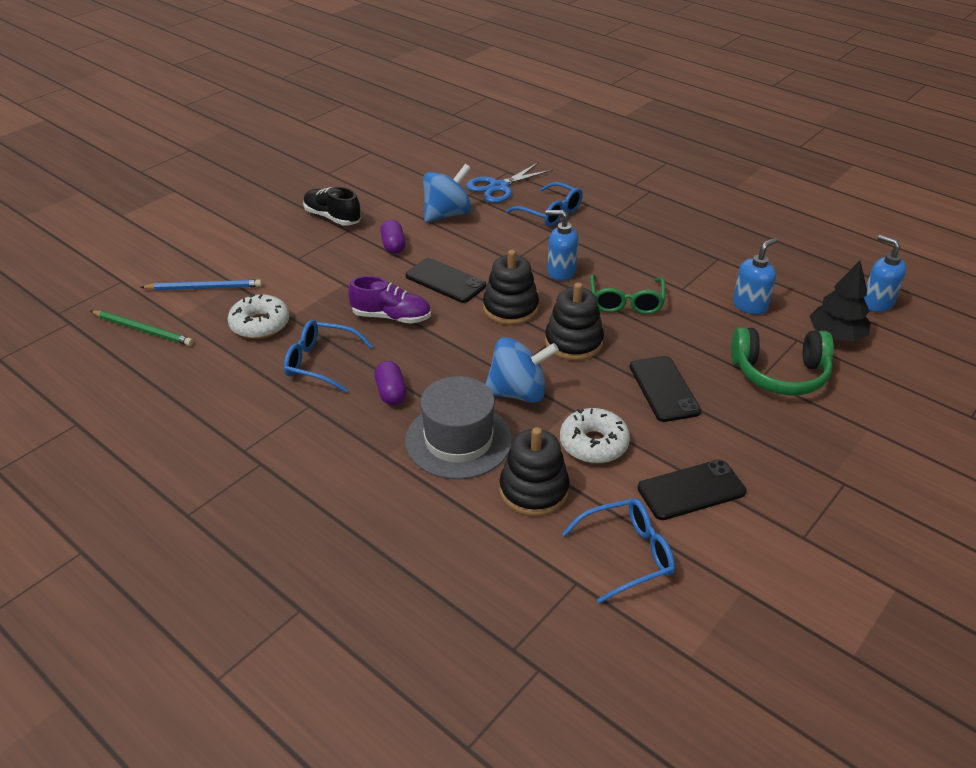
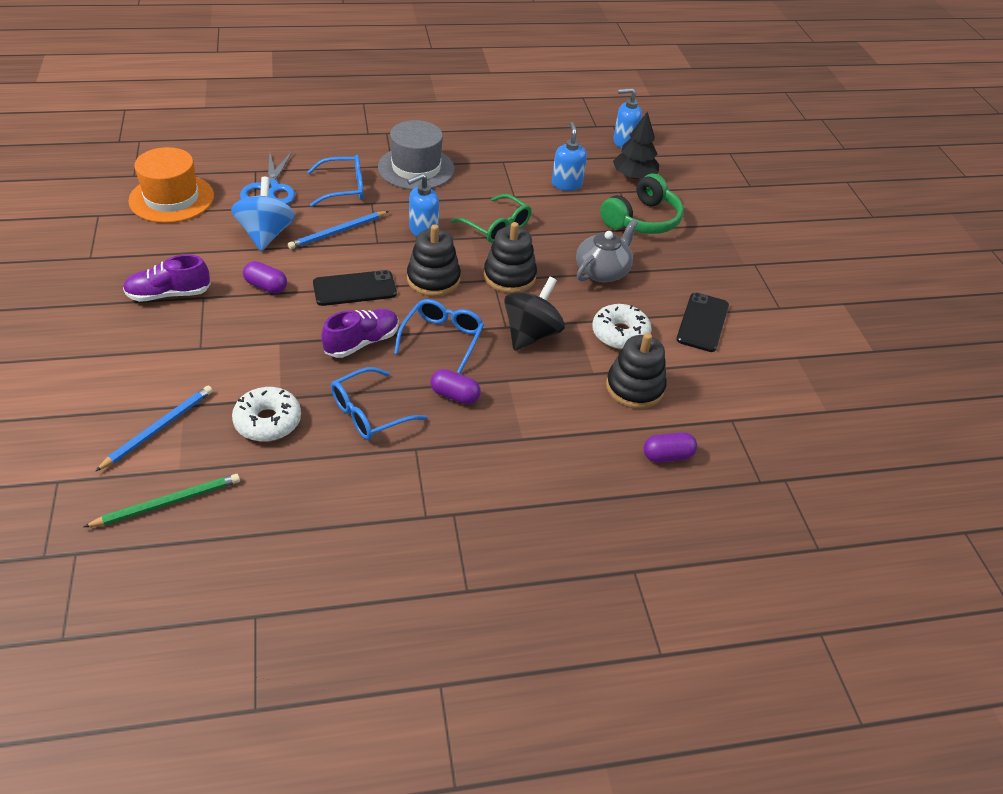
camera: 55 degrees left, 5 degrees up
(332, 217) = (169, 294): black shoe -> purple shoe
(427, 163) = (171, 198): none -> orange hat
(458, 440) = (547, 392): grey hat -> grey hat (416, 168)
(470, 559) = (667, 456): none -> purple capsule
(496, 238) = (338, 232): none -> blue pencil
(518, 393) = (531, 334): blue spinning top -> black spinning top
(627, 554) = (729, 383): blue glasses -> blue glasses (442, 338)
(664, 389) = (602, 271): black phone -> grey teapot

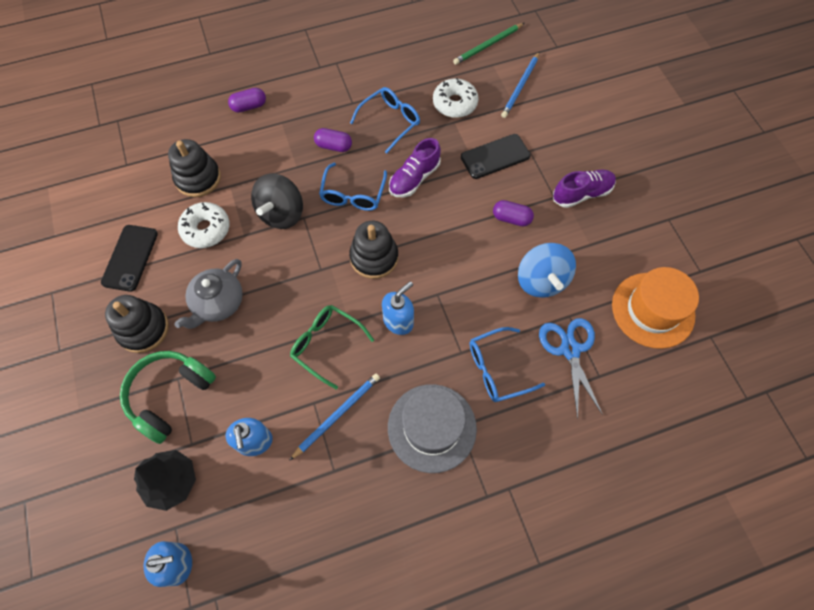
camera: 175 degrees right, 20 degrees up
(338, 232) = (478, 299): blue pencil -> blue pencil (337, 415)
(354, 289) = (438, 232): black phone -> black phone (495, 156)
(509, 276) = (306, 276): black stacking toy -> black stacking toy (143, 329)
(667, 456) = (179, 127): purple capsule -> purple capsule (249, 106)

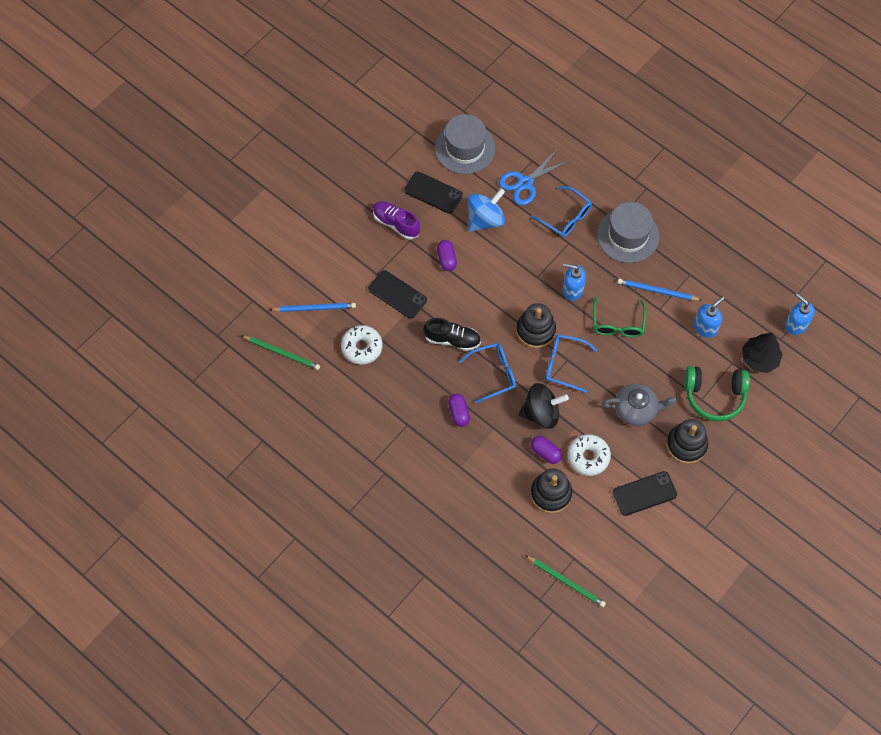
camera: 120 degrees left, 0 degrees up
(112, 147) = (566, 582): none -> green pencil
(249, 106) = (460, 502): purple capsule -> purple capsule (545, 452)
(390, 121) = (409, 385): blue glasses -> blue glasses (564, 364)
(414, 178) = (452, 339): purple shoe -> black shoe
(604, 247) = (433, 193): none -> black phone
(653, 310) = (465, 148): orange hat -> grey hat

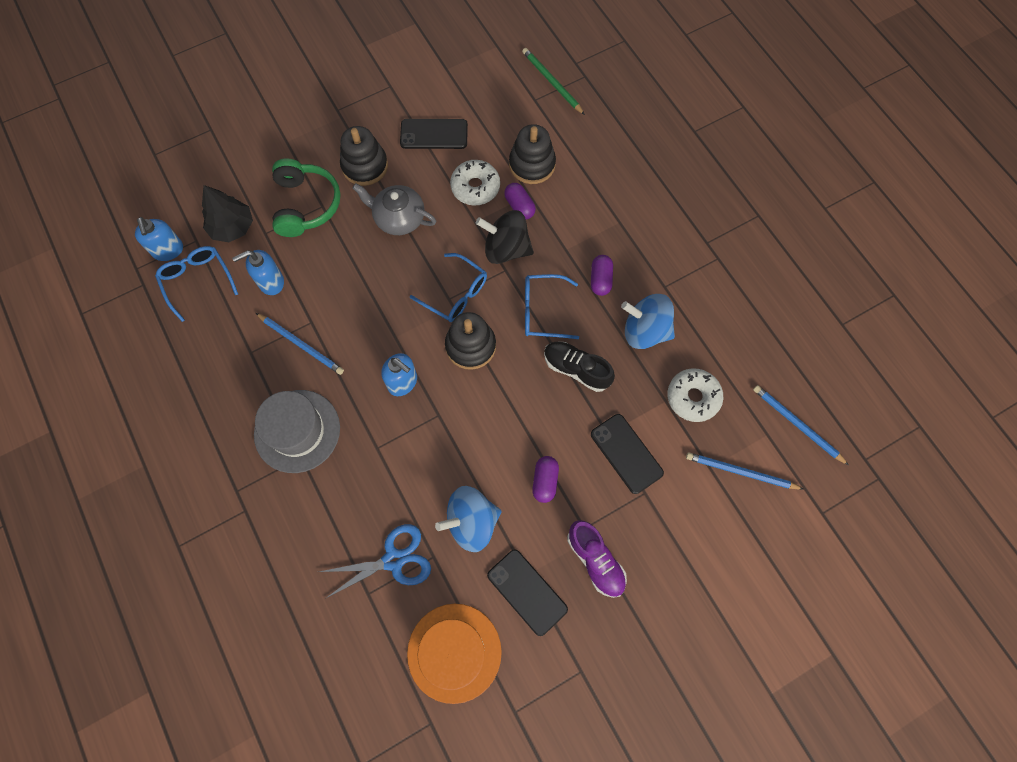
camera: 160 degrees left, 5 degrees up
(282, 353) = (797, 424): green pencil -> blue pencil
(411, 384) = (645, 331): none -> blue spinning top
(465, 148) = (454, 652): grey hat -> orange hat
(566, 217) = (363, 485): blue glasses -> blue glasses (197, 281)
(618, 324) = (369, 320): green glasses -> none
(714, 396) = (306, 205): green headphones -> green headphones turned 60 degrees clockwise

